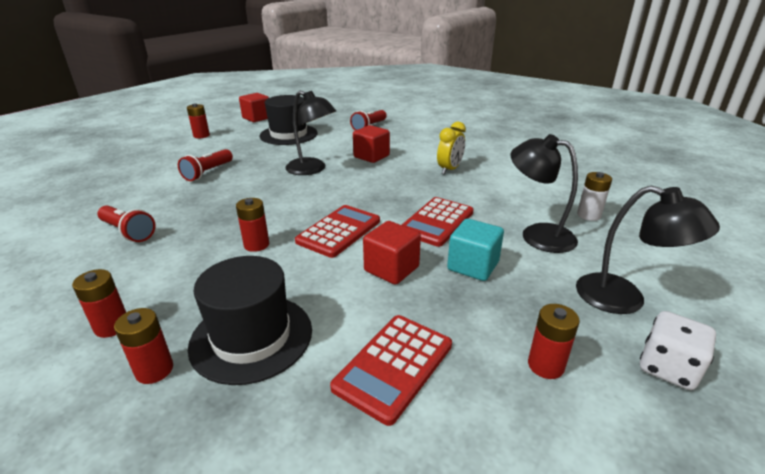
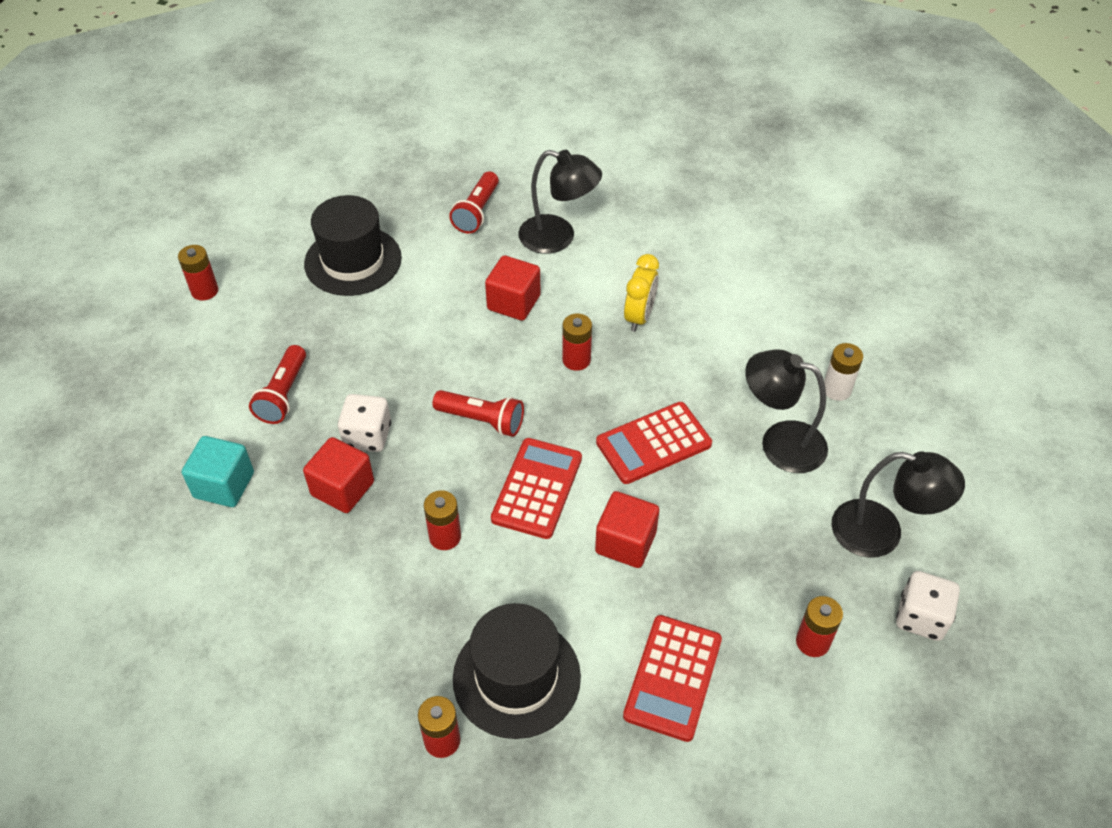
camera: 15 degrees left, 20 degrees up
(112, 326) = (357, 700): red battery -> red battery (576, 360)
(128, 232) = (260, 550): red flashlight -> red flashlight (482, 420)
(243, 194) = (367, 436): none -> white dice
(257, 118) = (268, 215): red cube -> red cube (342, 488)
(312, 169) = (438, 355): black lamp -> black lamp (558, 238)
(436, 222) = (653, 443): red calculator -> red calculator turned 45 degrees clockwise
(473, 266) = (716, 517): turquoise cube -> turquoise cube (224, 485)

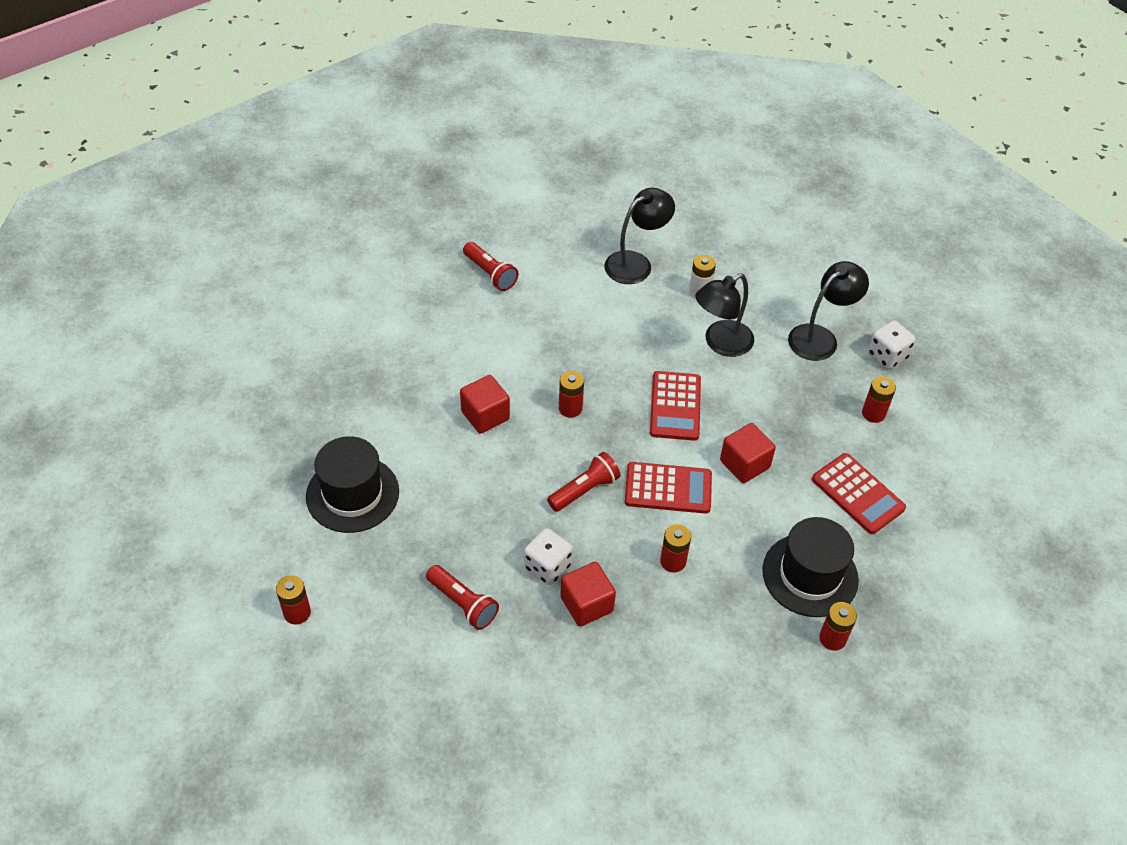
camera: 60 degrees left, 0 degrees up
(224, 485) = (527, 682): turquoise cube -> none
(477, 212) = (368, 390): red flashlight -> red flashlight (490, 274)
(537, 488) = (668, 488): red calculator -> red calculator turned 135 degrees clockwise
(558, 238) = (441, 356): black lamp -> black lamp (636, 263)
(639, 317) = (558, 353): yellow clock -> none

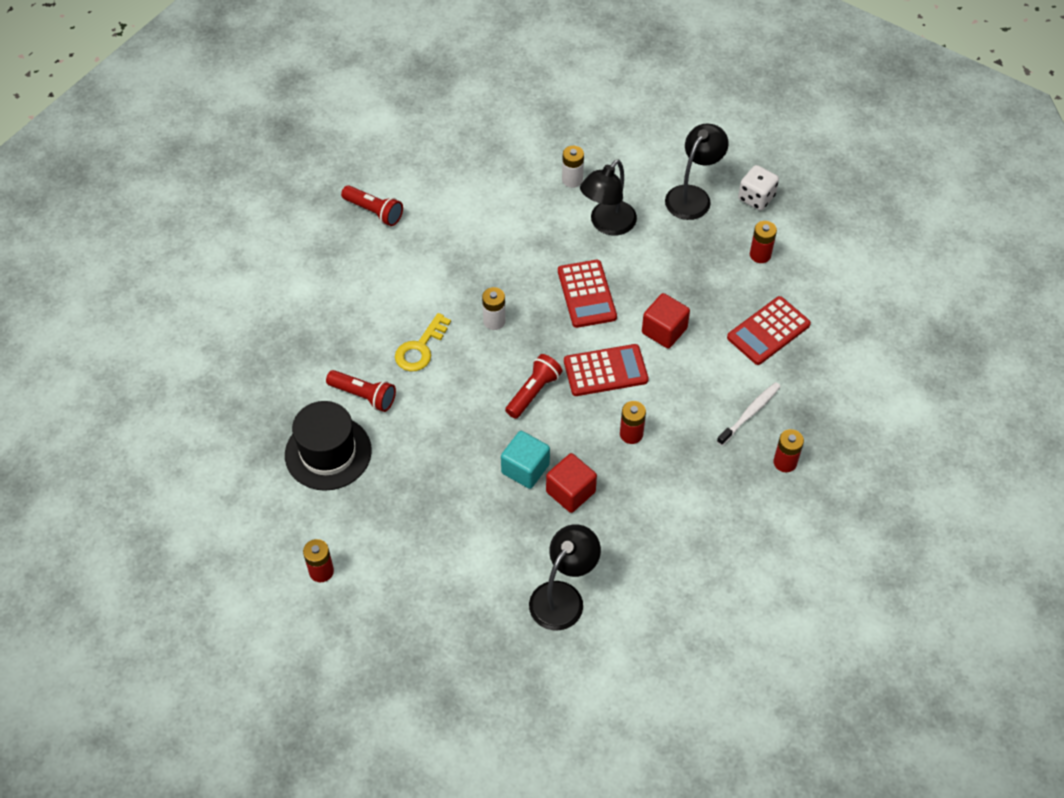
camera: 15 degrees left, 5 degrees up
(463, 603) = (464, 522): red flashlight -> red flashlight (363, 396)
(485, 415) = (420, 348): red cube -> yellow key
(547, 566) = (525, 469): white dice -> turquoise cube
(570, 408) = (494, 321): red battery -> white battery
(636, 263) = (505, 167): black lamp -> black lamp (563, 596)
(810, 575) = (750, 413): black hat -> white toothbrush
(857, 494) = (768, 331): red calculator -> red calculator turned 105 degrees clockwise

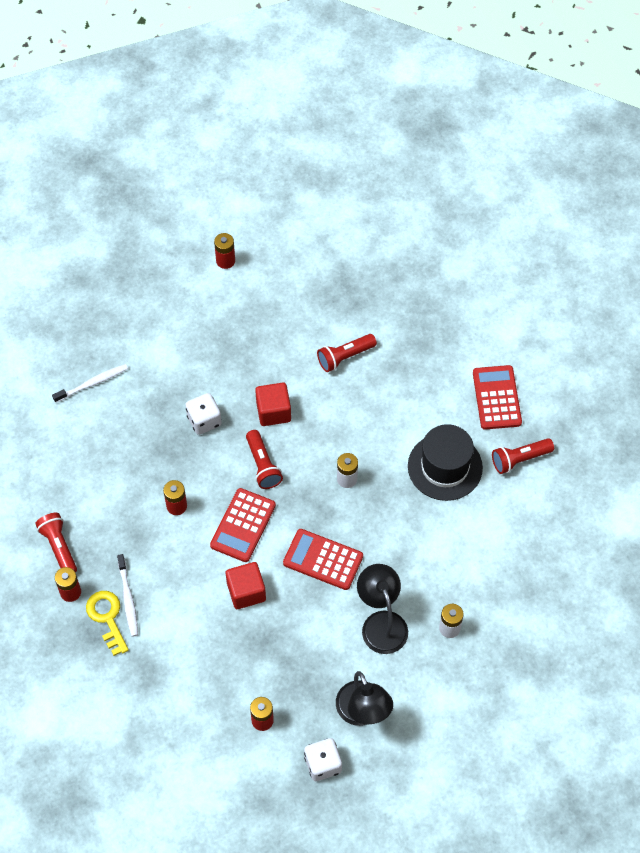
camera: 125 degrees right, 5 degrees up
(328, 453) = (313, 311): black hat -> black hat (445, 467)
(420, 348) = (359, 415): yellow key -> yellow key (107, 618)
(525, 469) = (204, 420): turquoise cube -> white dice
(563, 596) = (92, 383): black lamp -> white toothbrush
(570, 492) = (163, 437): red cube -> red cube (273, 411)
(753, 502) = (59, 547): none -> red flashlight
(768, 331) = (186, 668): red calculator -> red calculator (496, 398)

